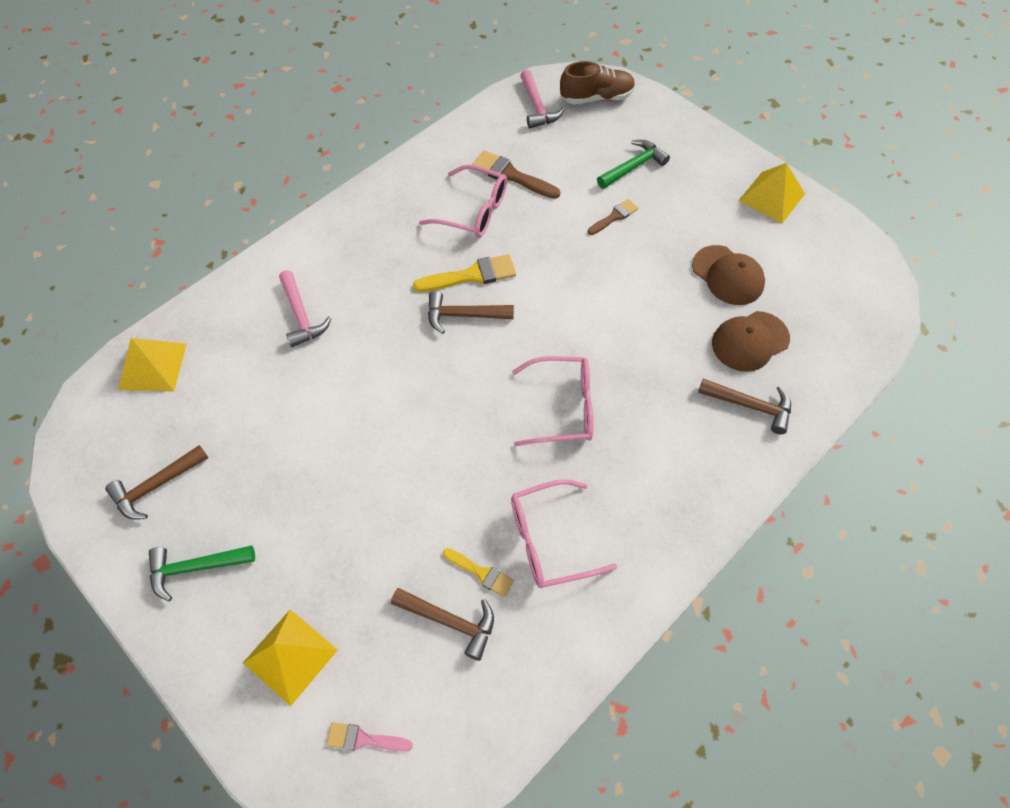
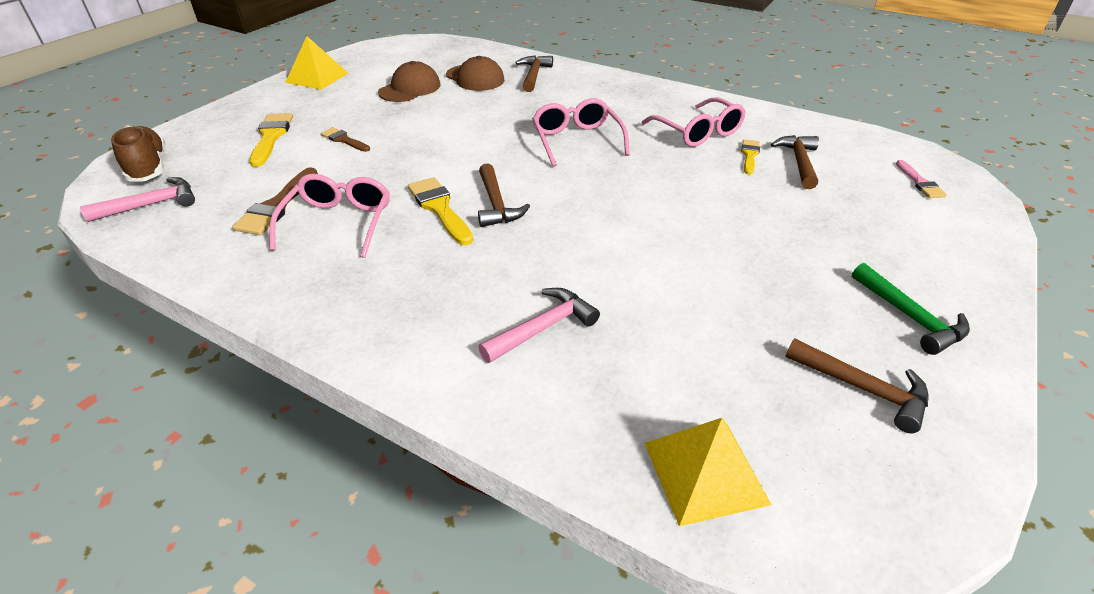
camera: 105 degrees left, 20 degrees down
(290, 656) = (910, 231): yellow pyramid -> none
(633, 166) = (271, 137): green hammer -> yellow brush

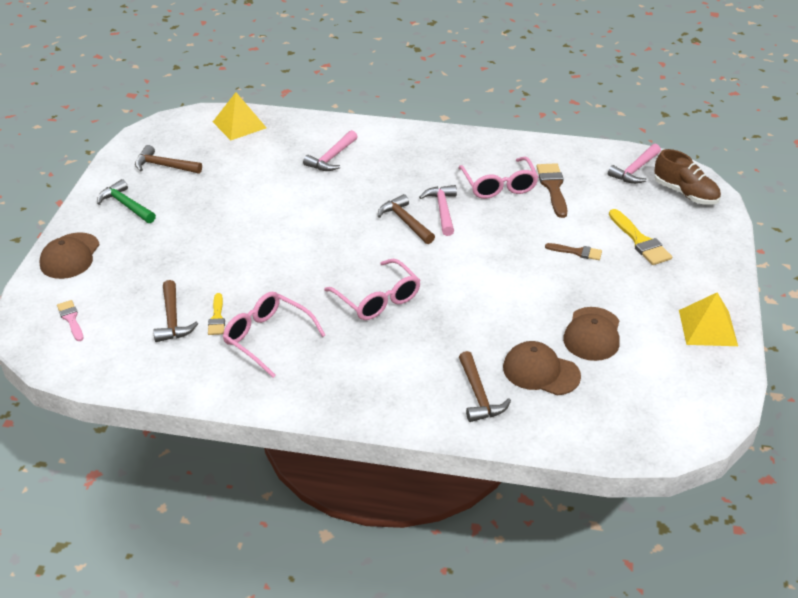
camera: 160 degrees right, 0 degrees up
(440, 208) = (442, 210): yellow brush -> pink hammer
(964, 253) = (70, 256): none -> brown cap

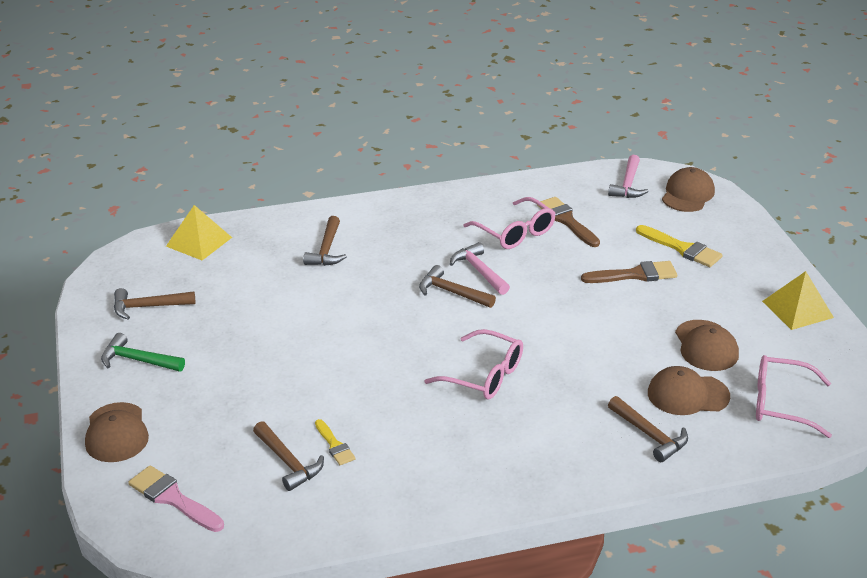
camera: 25 degrees left, 5 degrees down
(71, 319) = (173, 498): pink brush -> pink brush, size x1.62
(267, 338) = (403, 448): pink glasses -> pink glasses (780, 404)
(331, 158) = (326, 250): pink hammer -> brown hammer
(577, 252) = (634, 275): brown brush -> brown brush, size x1.62
(685, 193) = (688, 194): brown shoe -> brown cap

